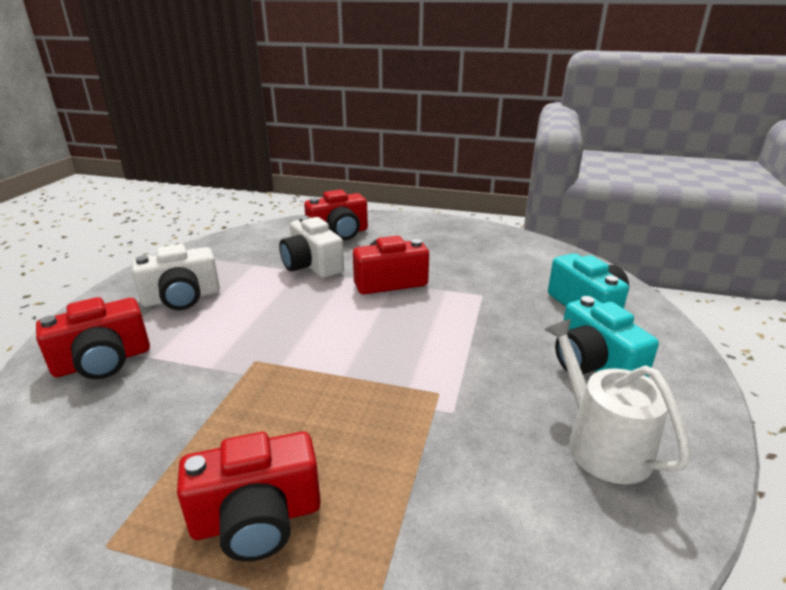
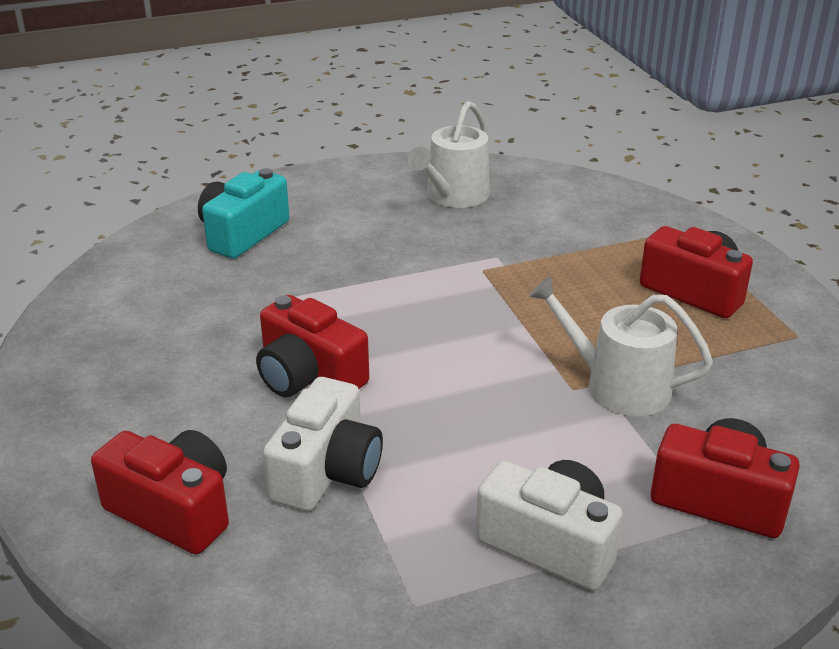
camera: 125 degrees left, 5 degrees up
(229, 380) = (617, 386): none -> white watering can
(593, 365) = (353, 214): turquoise camera -> none

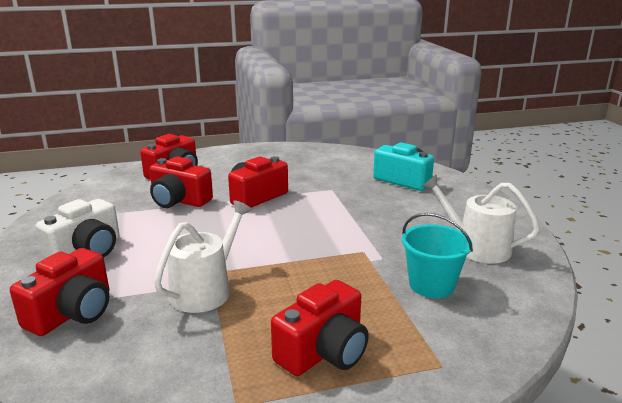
camera: 95 degrees right, 10 degrees down
(327, 471) = (179, 200): white camera -> red camera
(547, 228) = (431, 285): none -> turquoise bucket

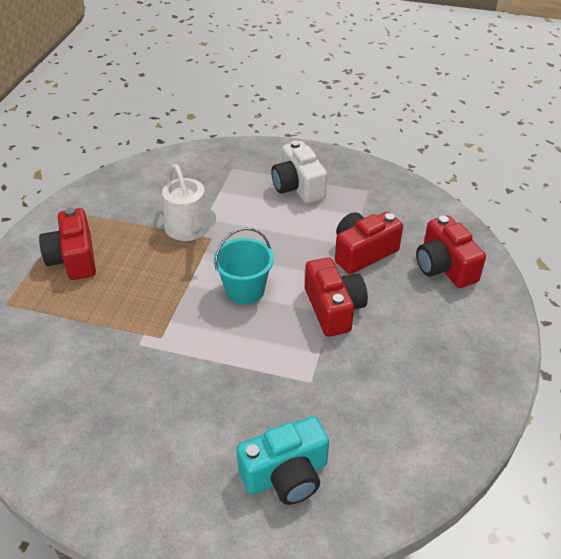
camera: 120 degrees right, 20 degrees up
(73, 313) = (217, 172): red camera -> none
(431, 285) = (75, 352): turquoise bucket -> turquoise bucket (245, 290)
(476, 247) = (89, 428): white watering can -> none

